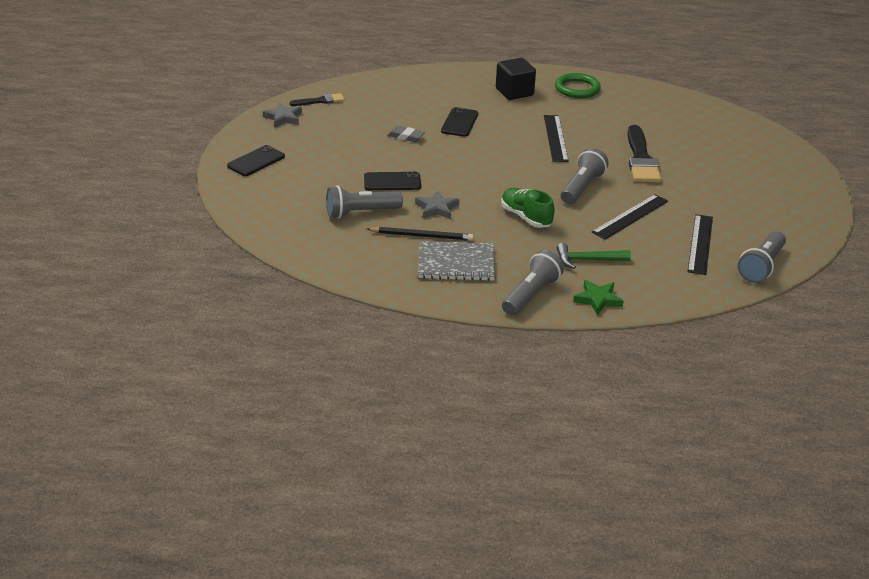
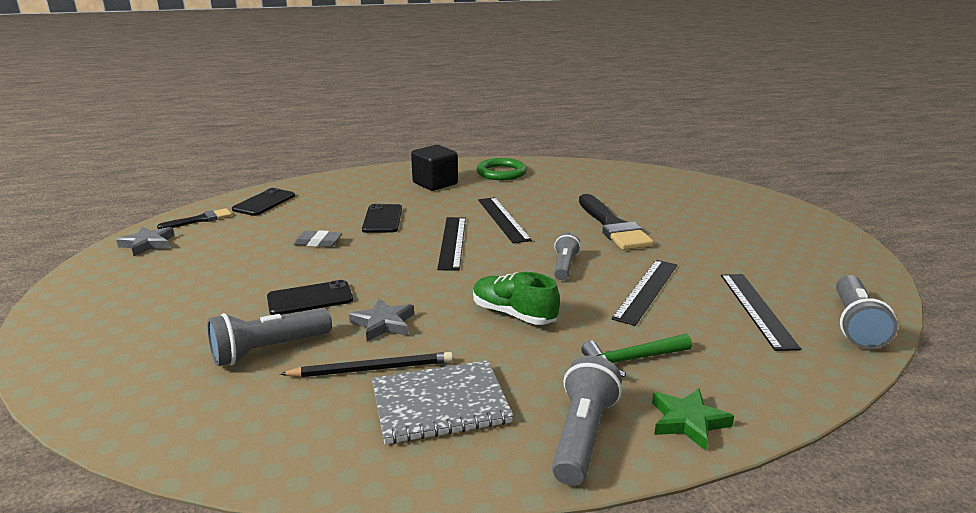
camera: 15 degrees left, 10 degrees down
(256, 161) = (100, 303): black phone -> black phone (264, 202)
(506, 153) = (452, 242): none -> black ruler
(581, 187) = (564, 266): grey flashlight -> grey flashlight, size x0.65

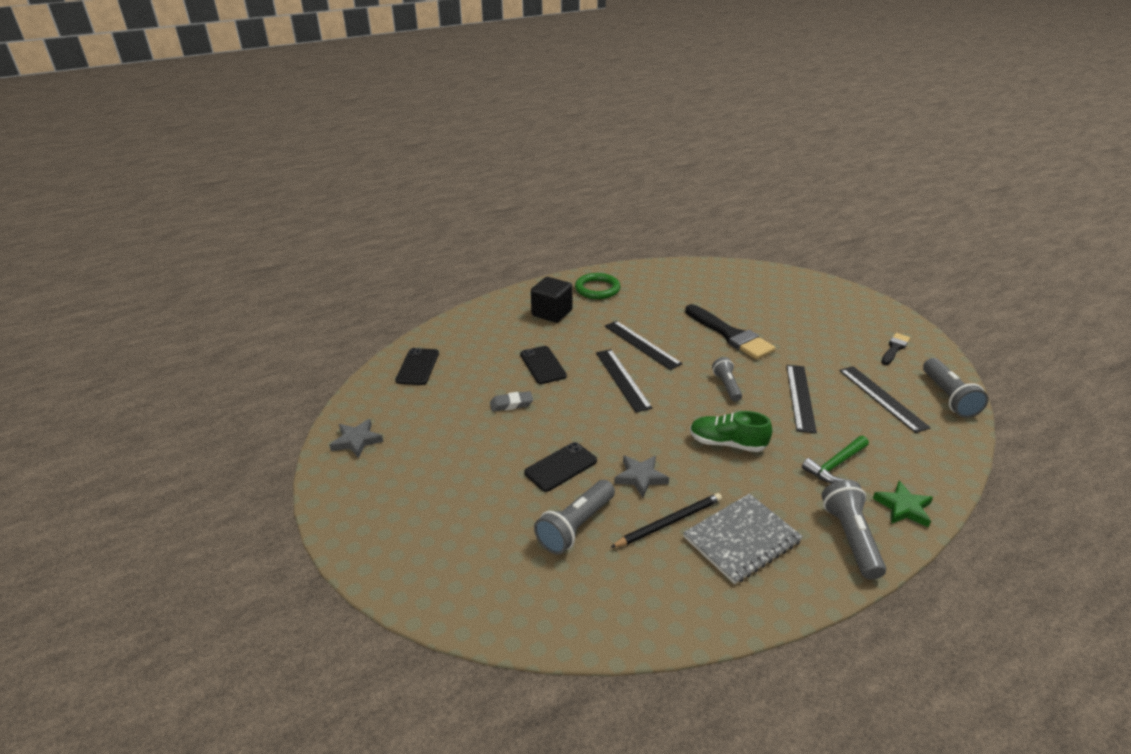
camera: 20 degrees left, 10 degrees up
(199, 220) = (377, 401): black brush -> black brush (894, 348)

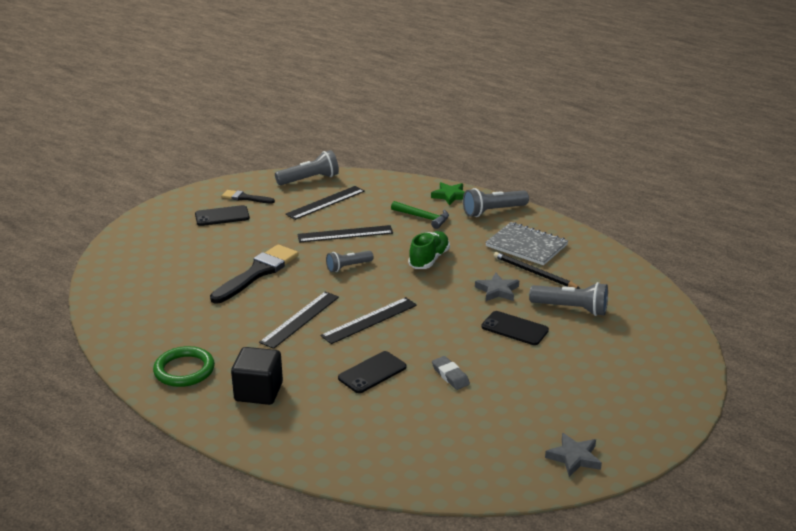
camera: 110 degrees left, 5 degrees down
(417, 367) = (427, 462): black phone -> black phone (222, 216)
(727, 443) = (429, 259): green shoe -> green shoe turned 150 degrees counterclockwise

